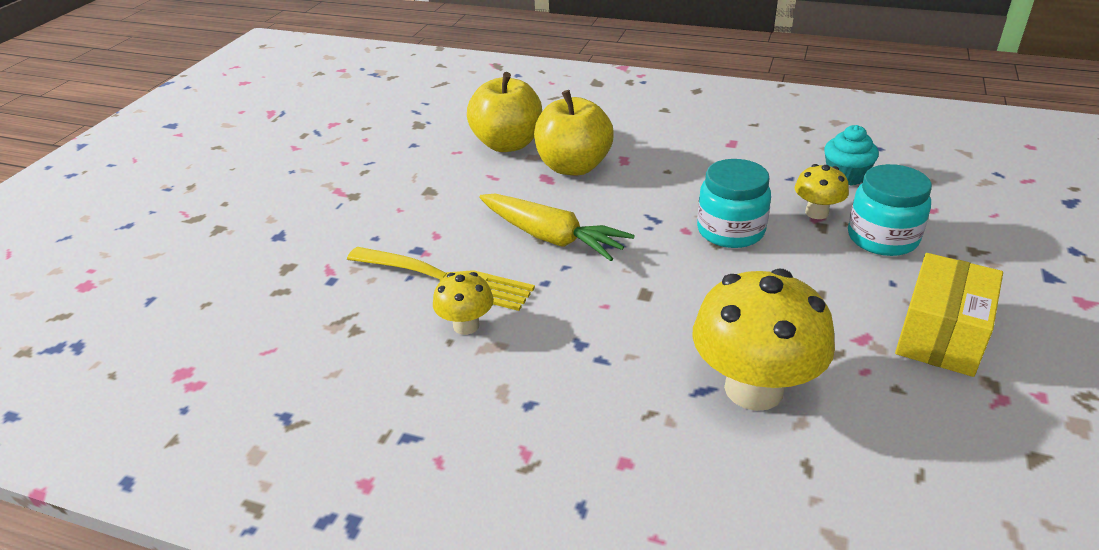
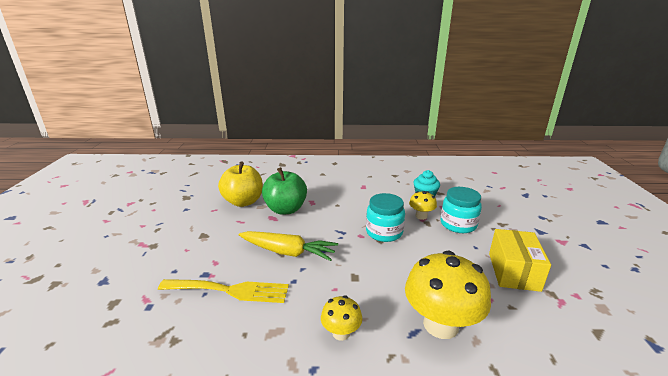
camera: 20 degrees left, 10 degrees down
(466, 325) = (253, 320): yellow mushroom -> yellow mushroom (341, 333)
(573, 167) = (285, 209): yellow apple -> green apple

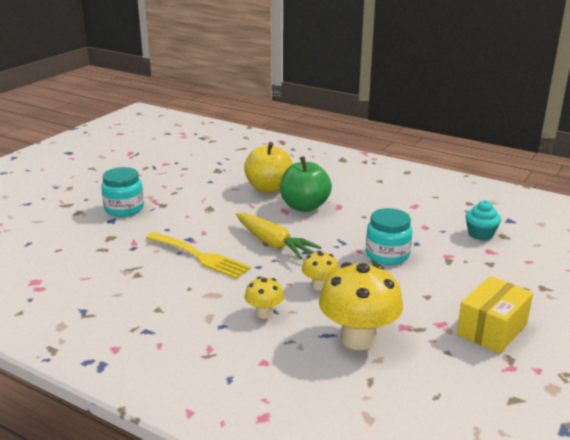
camera: 30 degrees right, 0 degrees up
(421, 216) = (449, 252): yellow mushroom -> yellow mushroom (319, 286)
(458, 224) = (484, 272): turquoise jar -> turquoise jar (124, 209)

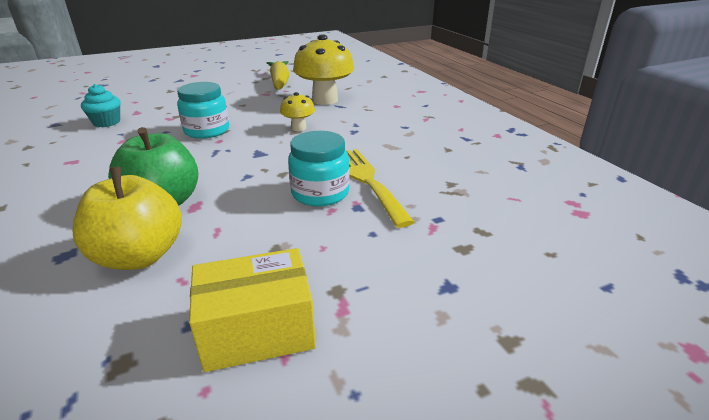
camera: 145 degrees left, 5 degrees up
(124, 209) = (412, 309): turquoise jar -> turquoise jar (320, 193)
(264, 313) = (365, 124): yellow mushroom -> none
(273, 243) = (277, 170): yellow carrot -> yellow carrot (279, 82)
(492, 329) = (246, 86): yellow box -> yellow box (257, 330)

